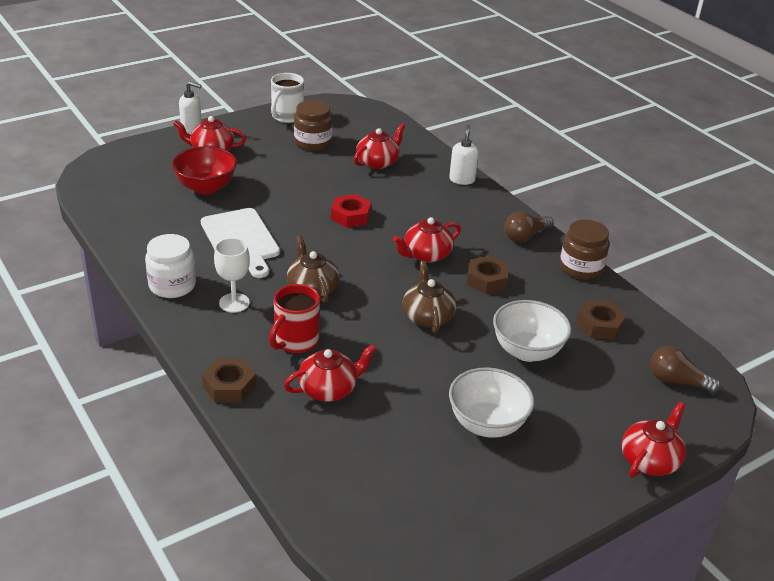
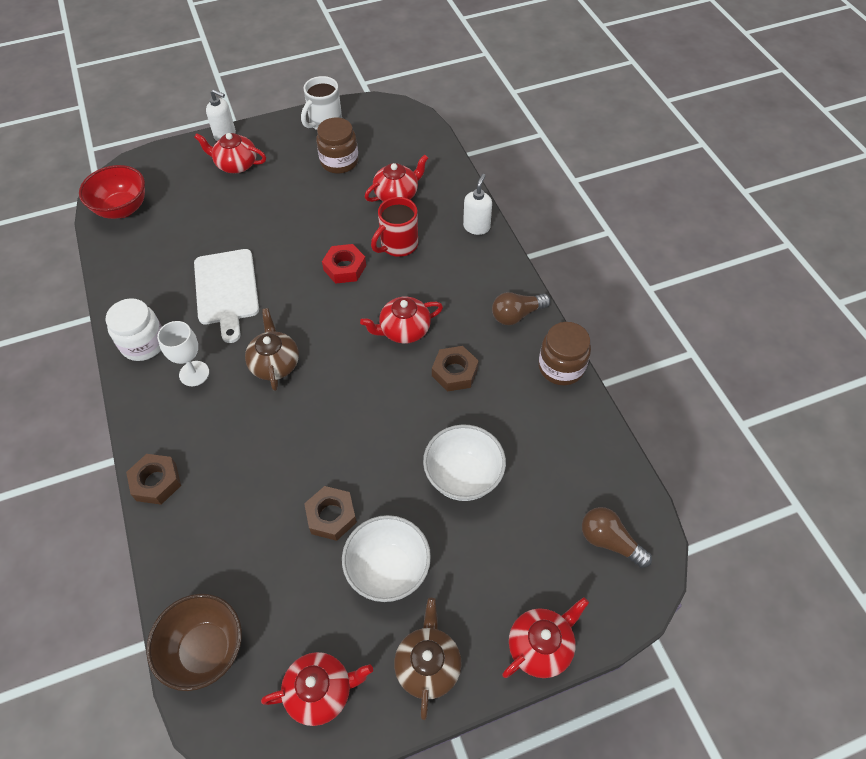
camera: 15 degrees right, 20 degrees up
(206, 187) = (215, 215): red bowl -> red bowl (122, 209)
(295, 341) = (236, 432): red mug -> red mug (398, 245)
(329, 389) = (248, 500): red teapot -> red teapot (320, 691)
(334, 505) = (205, 650): none -> brown bowl
(427, 317) = (377, 416): brown teapot -> brown teapot (428, 665)
(599, 325) = (553, 450): brown nut -> brown nut (331, 516)

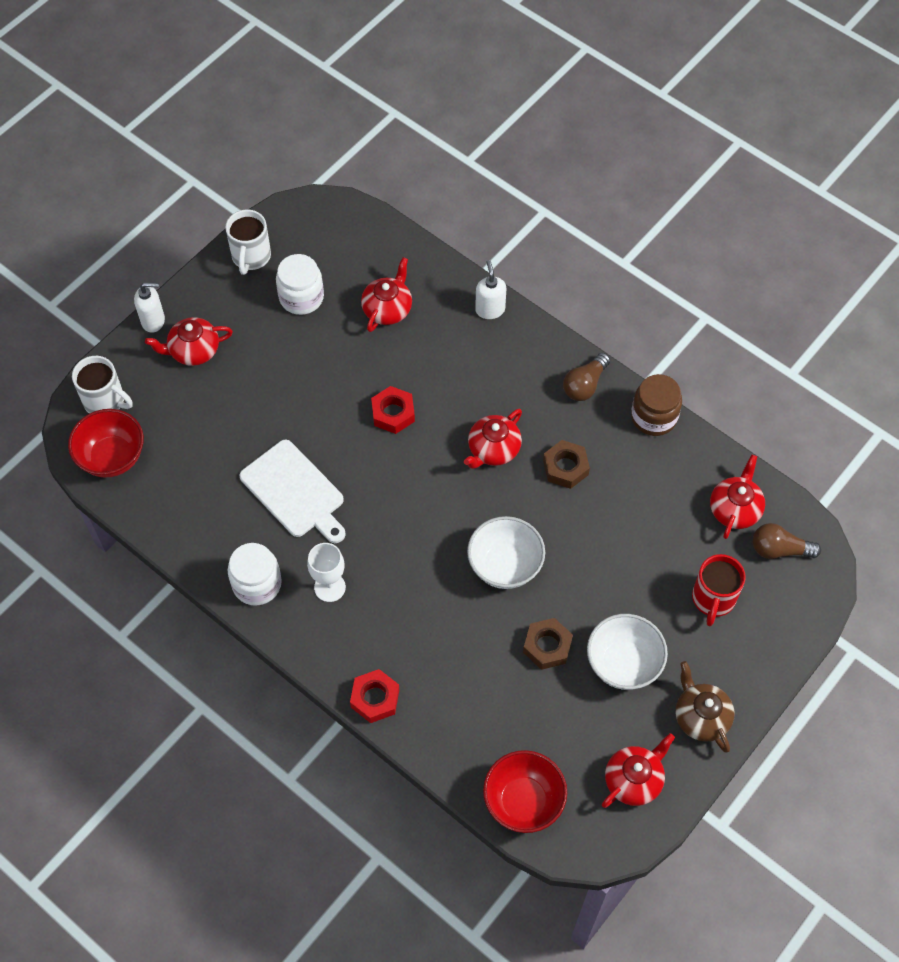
camera: 30 degrees left, 5 degrees up
(150, 171) = (105, 401): none -> white mug
(156, 482) = (375, 698): brown nut -> red nut
(205, 650) = (523, 801): brown bowl -> red bowl
(275, 363) = (398, 540): brown teapot -> none
(339, 162) = (301, 297): brown jar -> white jar
(398, 245) = (427, 364): red mug -> red mug (713, 599)
(463, 477) = (633, 557): white bowl -> white bowl (505, 566)
(541, 646) = (775, 657): red teapot -> red teapot (735, 509)

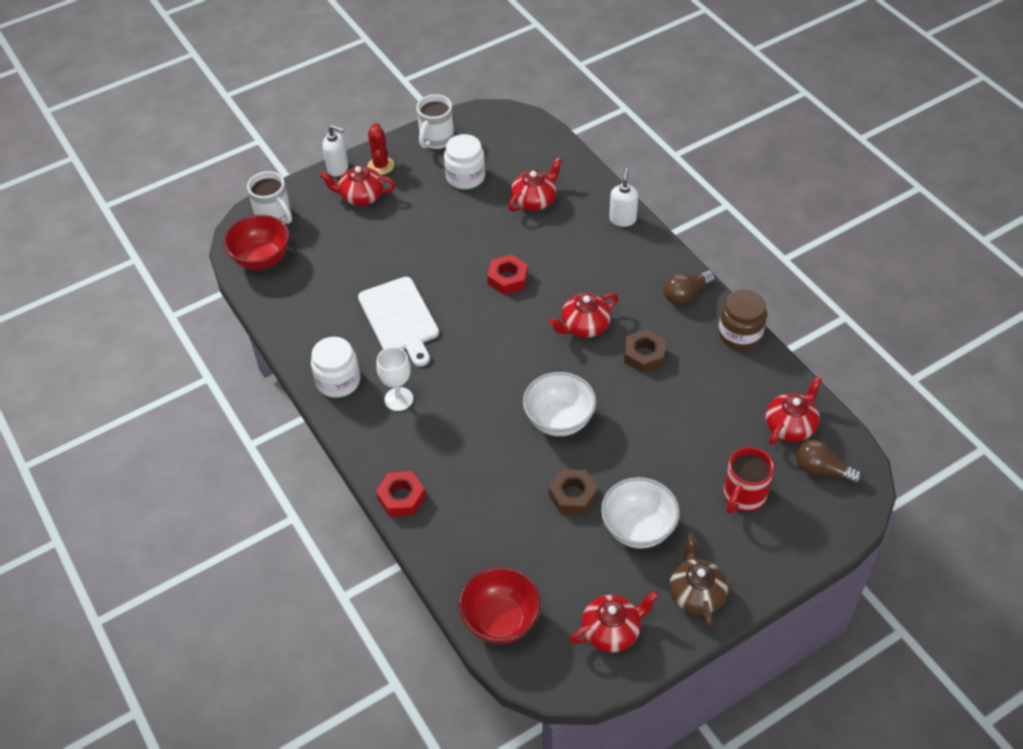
camera: 20 degrees right, 10 degrees down
(201, 306) = (381, 166): none -> red cactus

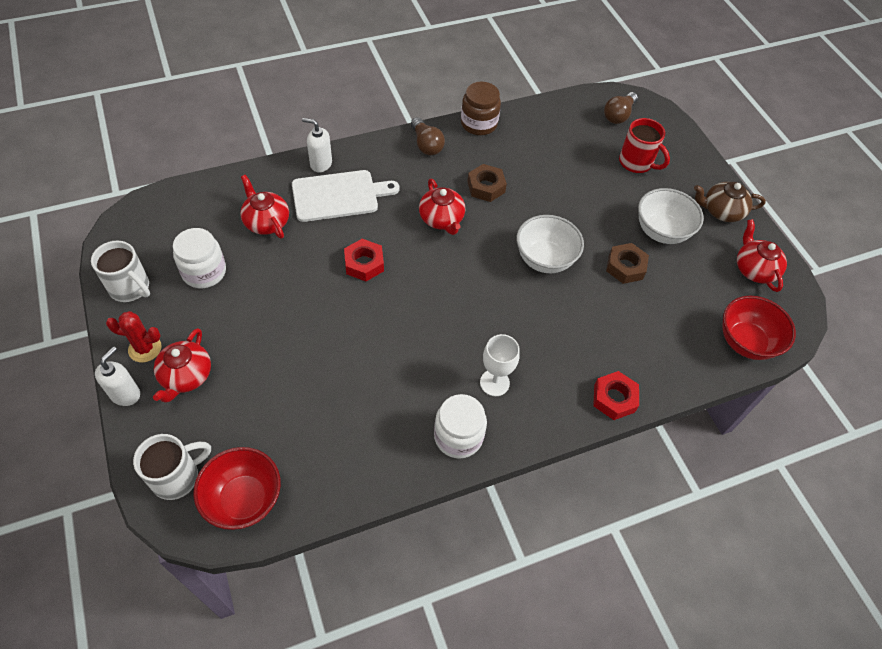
camera: 85 degrees left, 5 degrees up
(400, 318) = (387, 365): white cutting board -> white cutting board (339, 195)
(790, 426) = (576, 120): red teapot -> none

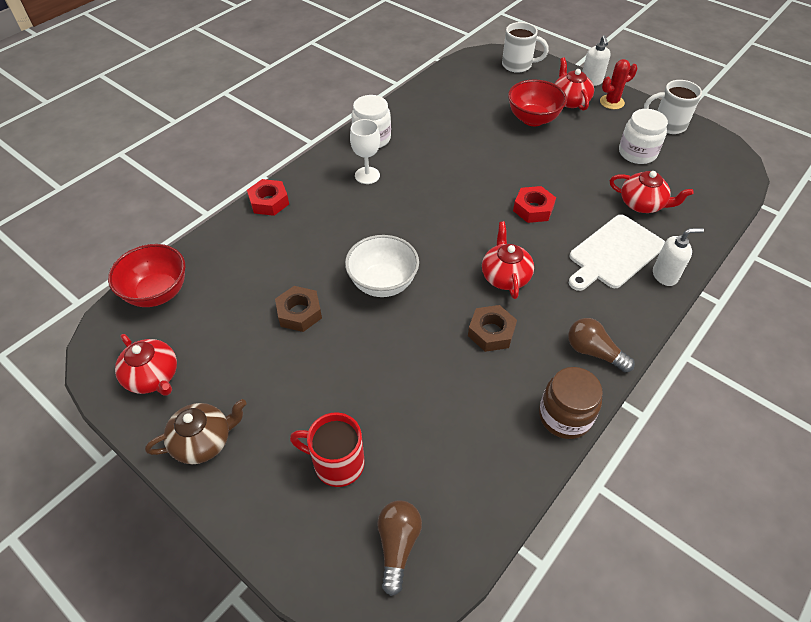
camera: 155 degrees right, 5 degrees down
(177, 477) = (518, 65): white mug -> white mug turned 105 degrees counterclockwise
(244, 499) = (473, 70): red bowl -> red bowl (533, 119)
(441, 219) = (505, 276): red teapot -> red teapot turned 45 degrees clockwise
(661, 232) = (273, 373): white bowl -> none

